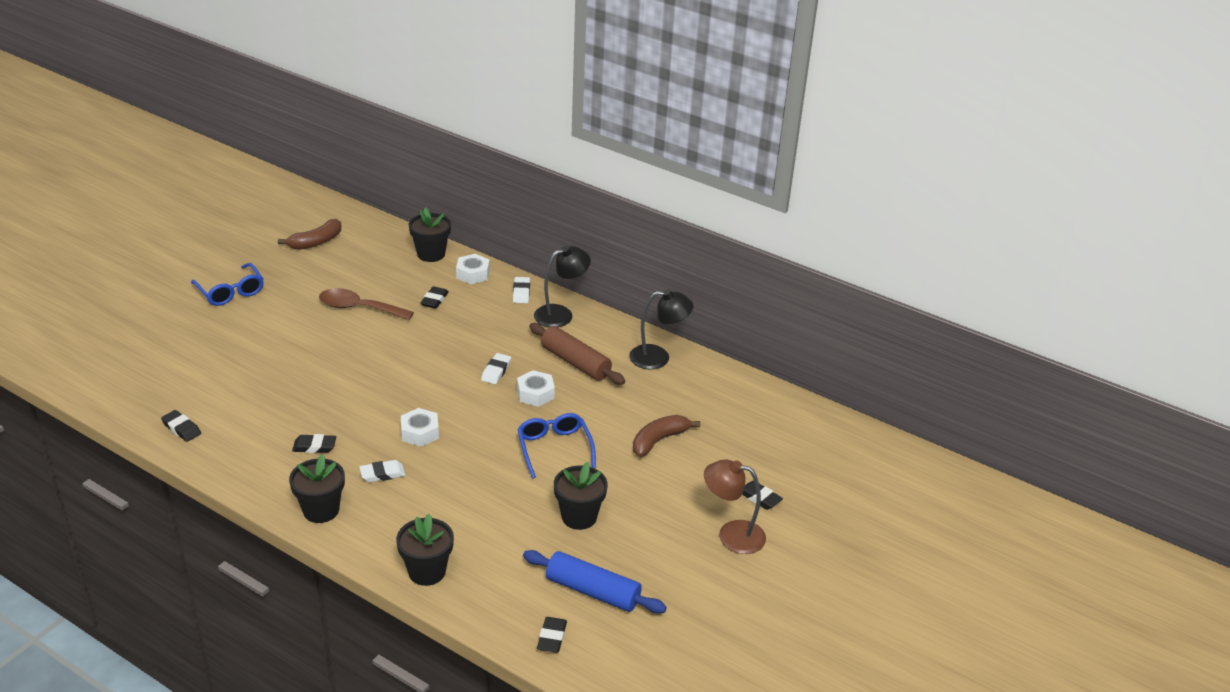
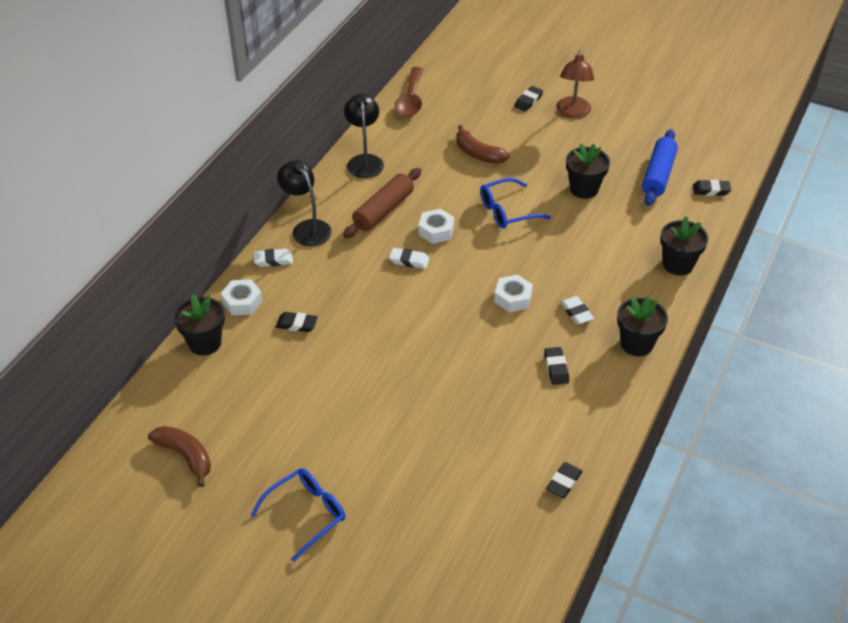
camera: 95 degrees left, 10 degrees up
(358, 308) = (321, 384): brown spoon -> brown spoon (410, 100)

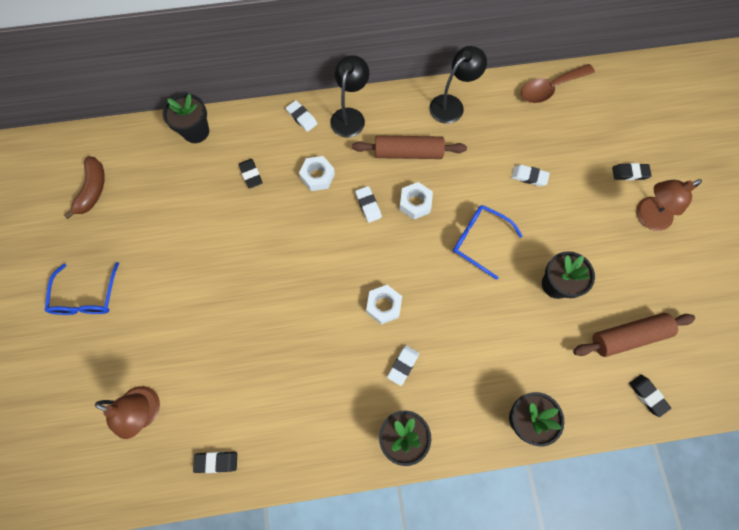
camera: 55 degrees right, 25 degrees up
(242, 302) = (248, 127): white nut -> white nut (317, 176)
(306, 514) = (87, 297): blue glasses -> blue glasses turned 75 degrees clockwise
(473, 514) = (148, 411): none -> brown lamp
(478, 153) = (529, 177): brown banana -> white eraser
(556, 368) = (330, 385): black eraser -> none
(658, 175) = (628, 336): blue rolling pin -> brown rolling pin

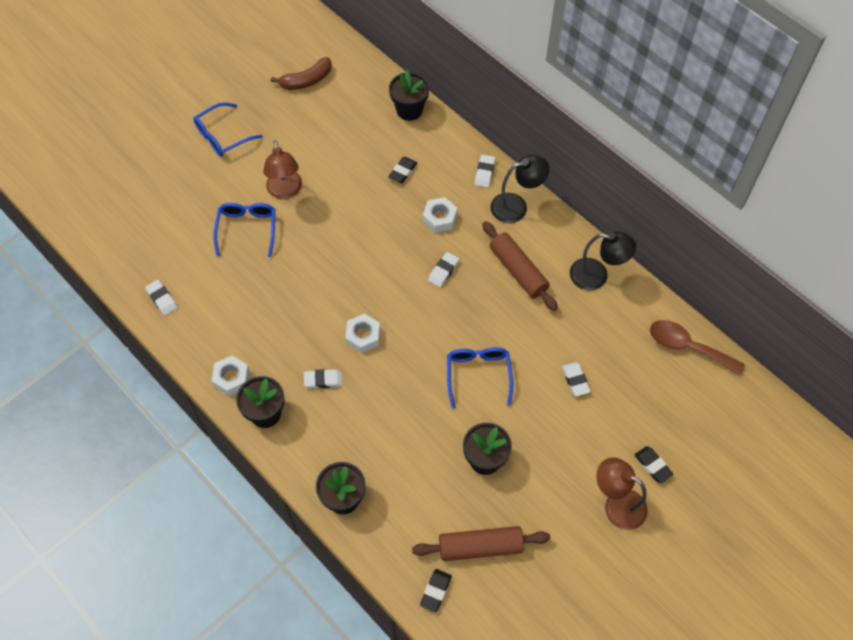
camera: 55 degrees right, 10 degrees down
(148, 411) = (168, 231): brown lamp -> brown lamp (285, 191)
(204, 336) = (247, 229): none -> blue glasses
(216, 461) = (162, 299): black eraser -> white eraser
(415, 203) = (474, 304): white nut -> white nut (231, 378)
(628, 336) = (480, 546): brown rolling pin -> brown rolling pin turned 45 degrees counterclockwise

